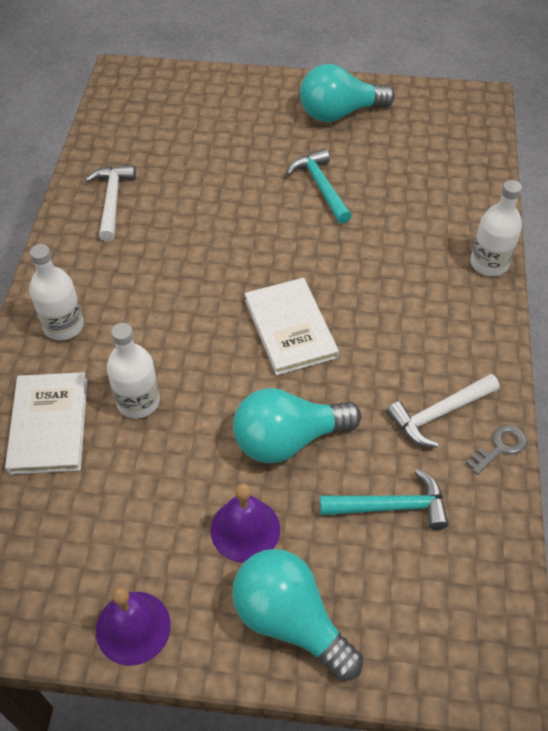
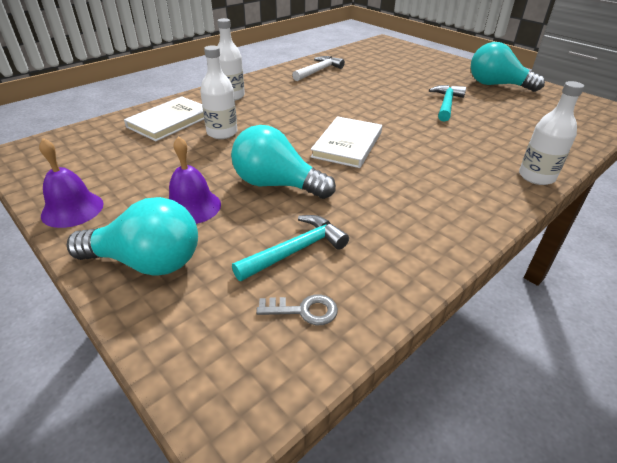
camera: 40 degrees right, 15 degrees down
(290, 620) = (147, 262): turquoise light bulb -> turquoise light bulb turned 105 degrees clockwise
(391, 506) = (296, 250): turquoise hammer -> turquoise hammer turned 75 degrees counterclockwise
(438, 414) = (397, 225): white hammer -> none
(500, 447) = (426, 268): grey key -> grey key (304, 310)

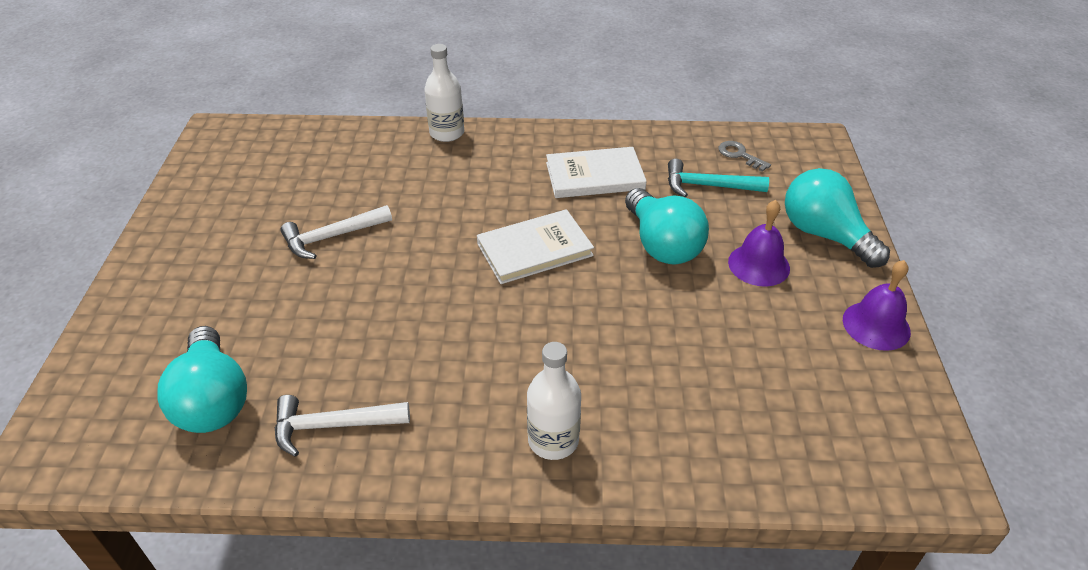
camera: 135 degrees left, 5 degrees up
(170, 121) = (695, 427): white book -> white book (595, 176)
(222, 133) = (646, 354): white bottle -> none
(446, 104) = (332, 237): turquoise hammer -> white hammer
(496, 85) = (208, 227): turquoise light bulb -> turquoise light bulb (213, 400)

